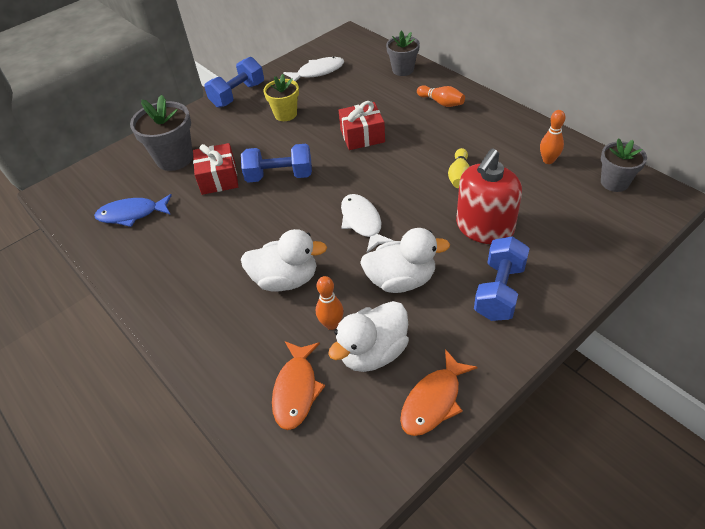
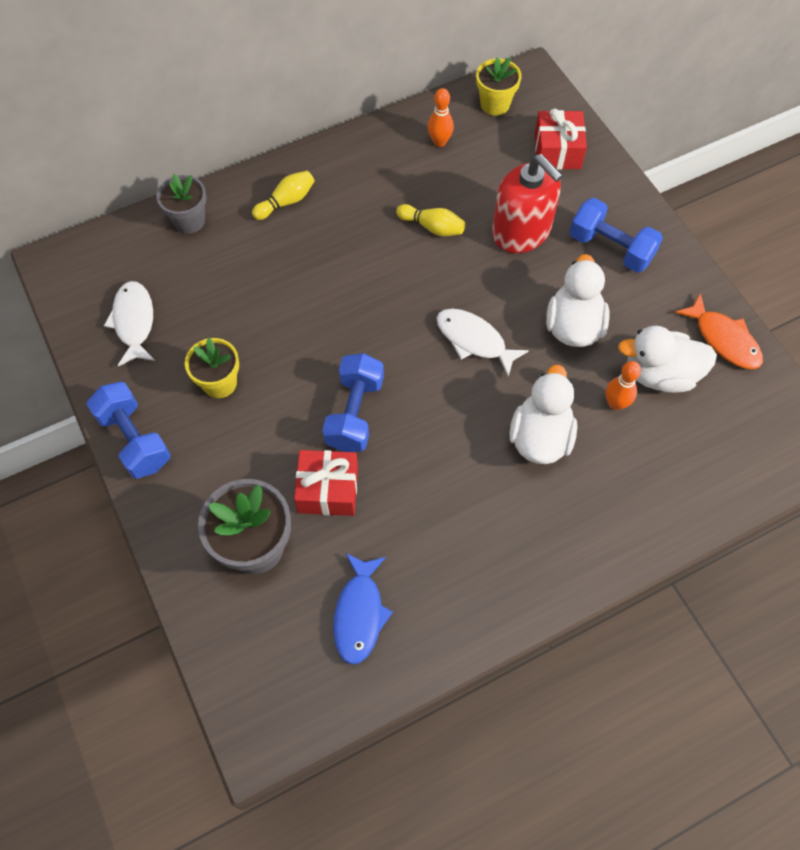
camera: 80 degrees left, 15 degrees up
(296, 390) = (691, 452): orange fish -> none
(362, 136) = (314, 302): red gift -> red gift (557, 151)
(362, 222) = (474, 340): white fish -> white fish turned 45 degrees clockwise
(373, 352) = (660, 374): white duck -> white duck turned 120 degrees clockwise
(441, 102) = (286, 202): orange bowling pin -> yellow bowling pin
(614, 182) = (495, 104): grey flower pot -> yellow flower pot

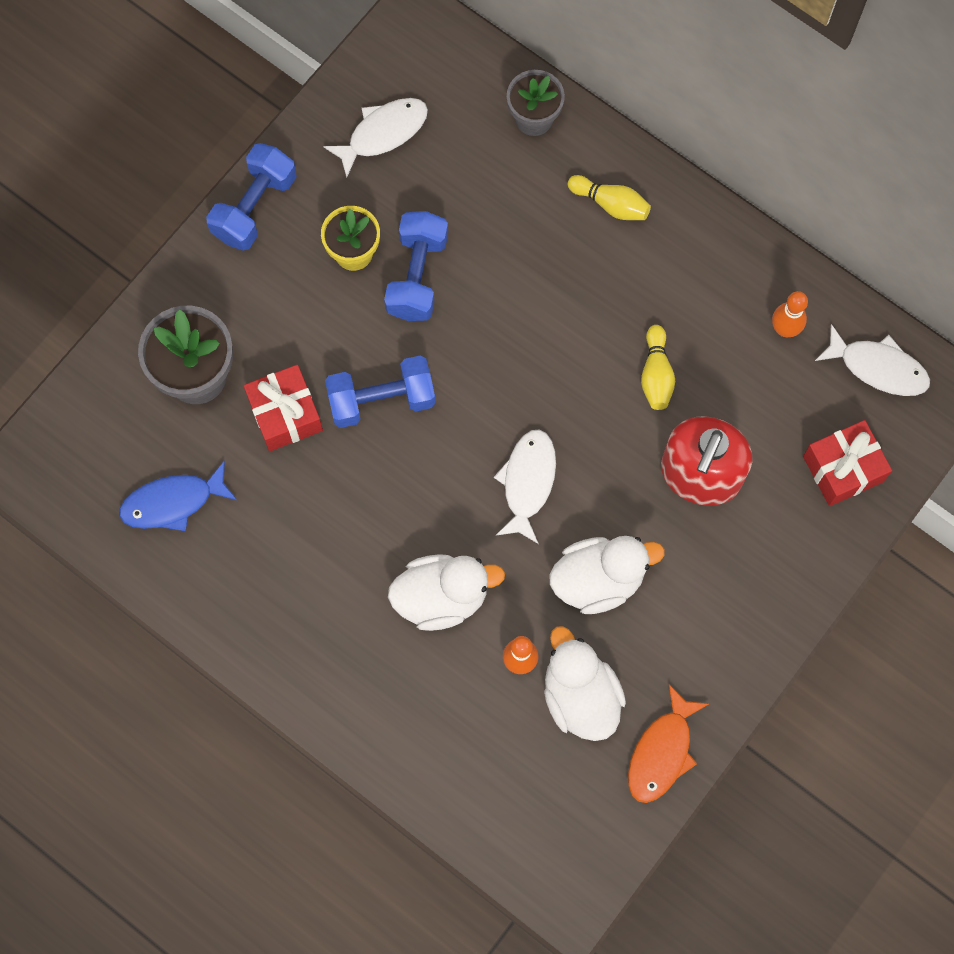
camera: 65 degrees right, 10 degrees up
(495, 104) = (878, 367): yellow flower pot -> white fish
(610, 248) = (727, 583): blue dumbbell -> blue dumbbell (417, 276)

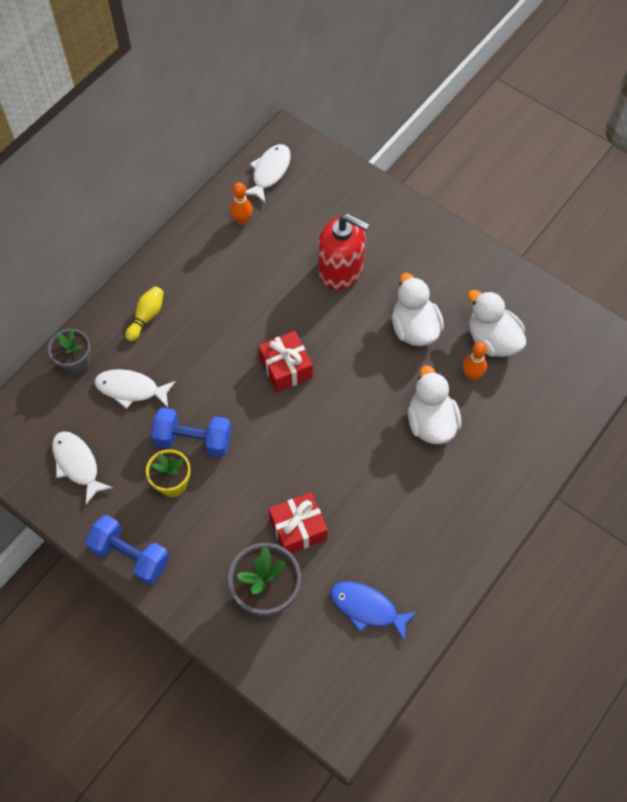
camera: 90 degrees left, 10 degrees down
(173, 502) = (367, 608): blue fish -> blue fish turned 135 degrees clockwise
(381, 400) = (288, 463): blue dumbbell -> none
(528, 482) = (348, 369): white fish -> white fish (131, 389)
(580, 696) = (492, 340): white duck -> white duck turned 75 degrees clockwise
(656, 375) = (272, 292): yellow bowling pin -> none
(662, 752) = (524, 295): orange fish -> none
(843, 469) = (336, 193): red gift -> red gift (286, 368)

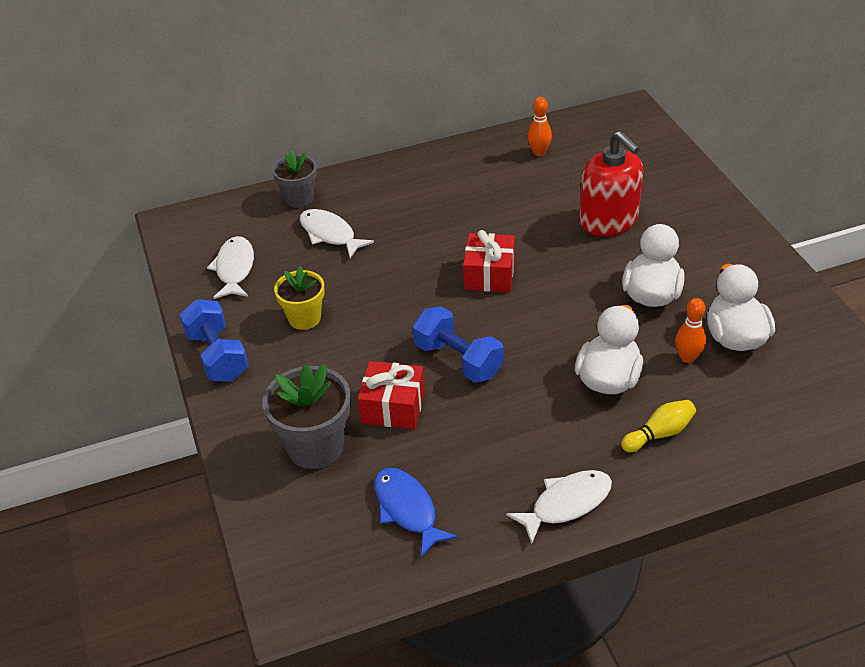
camera: 35 degrees right, 20 degrees down
(146, 317) = (390, 189): yellow bowling pin -> yellow bowling pin (659, 434)
(193, 440) = (353, 293): blue dumbbell -> blue dumbbell (458, 360)
(269, 172) = (594, 128): white fish -> white fish (566, 504)

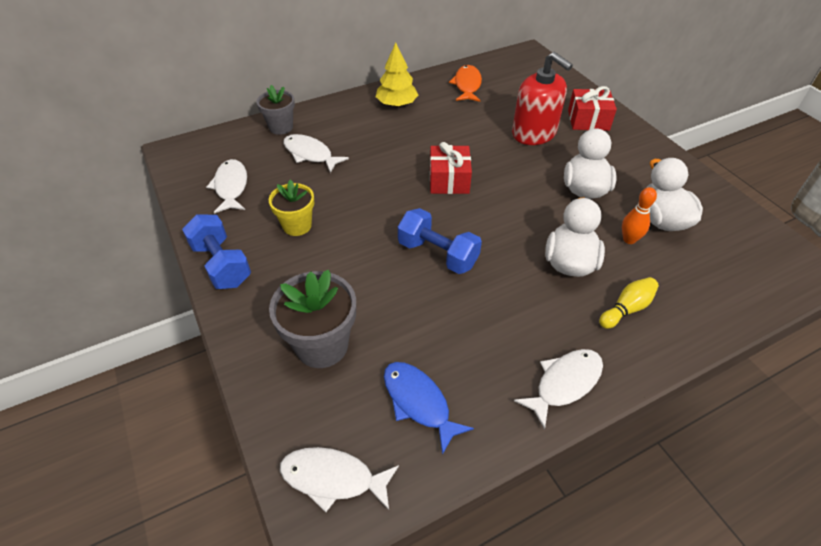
camera: 10 degrees left, 5 degrees up
(310, 570) = (333, 478): none -> white fish
(393, 407) = (388, 301): red gift -> red gift (588, 120)
(444, 175) = (397, 104): none -> yellow tree
(539, 152) = (467, 85): orange bowling pin -> orange fish

